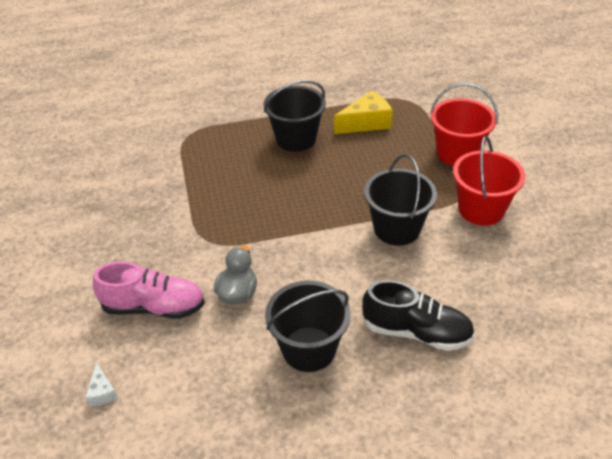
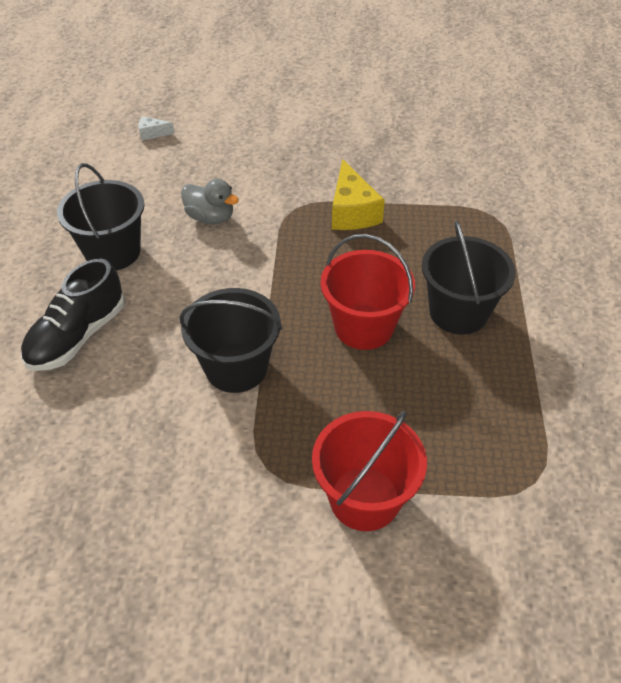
camera: 105 degrees right, 5 degrees up
(154, 307) = (224, 166): pink shoe -> none
(366, 123) = (479, 402): yellow cheese -> yellow cheese (352, 211)
(481, 209) = (227, 476): red bucket -> red bucket (364, 327)

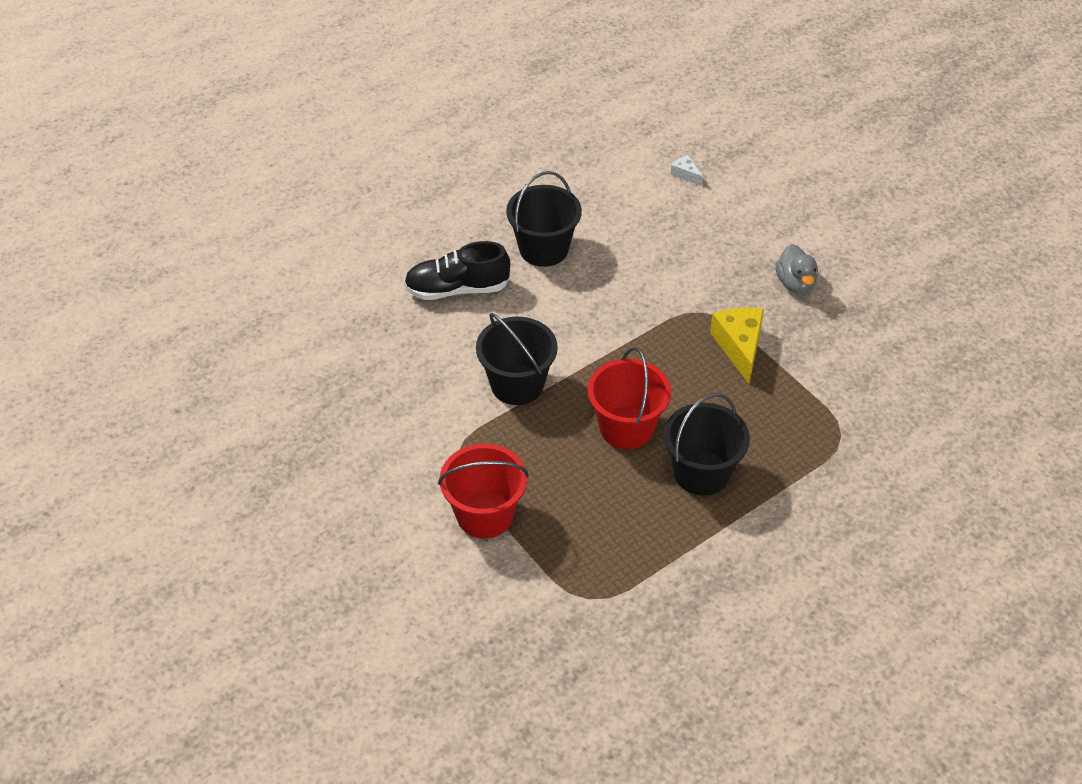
camera: 50 degrees right, 0 degrees up
(210, 218) = (636, 273): grey duck -> grey duck (795, 283)
(352, 211) = (739, 347): yellow cheese -> yellow cheese turned 135 degrees clockwise

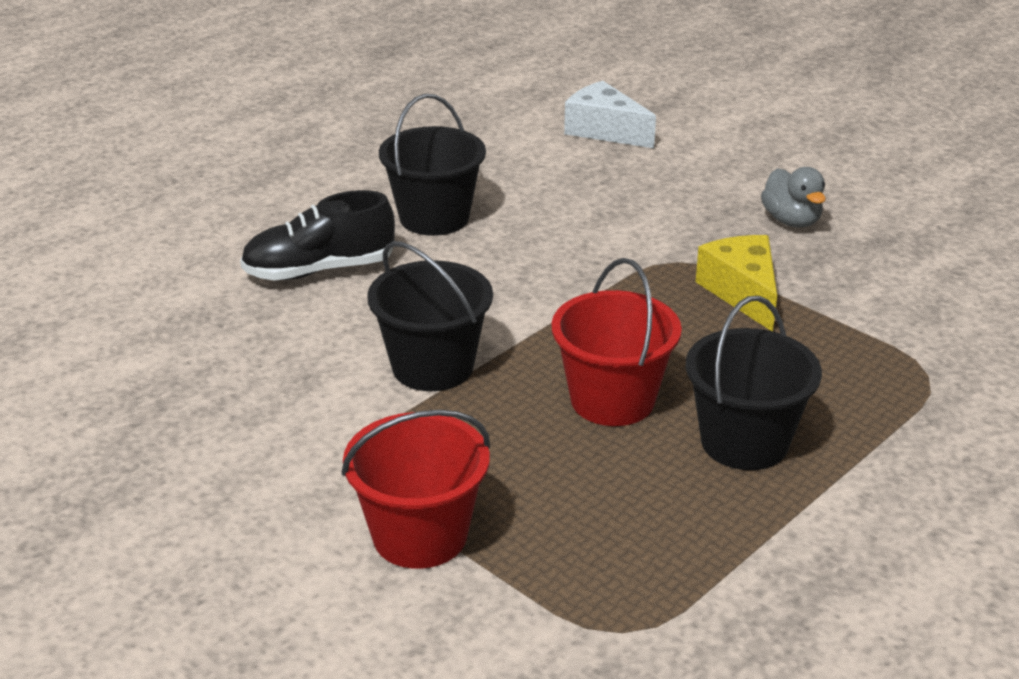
camera: 10 degrees left, 15 degrees down
(685, 174) = (604, 130): white cheese -> white cheese, size x2.00

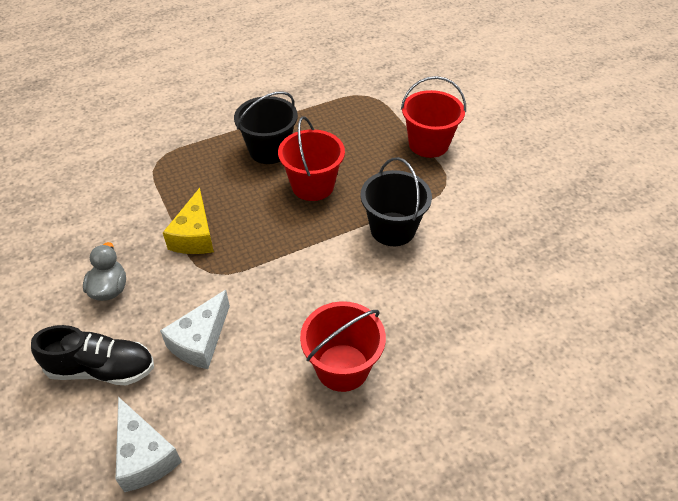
camera: 160 degrees left, 15 degrees up
(319, 270) = (439, 330): black shoe -> black shoe (102, 369)
(434, 217) = (342, 367): black bucket -> red bucket
(625, 204) = (200, 341): none -> white cheese

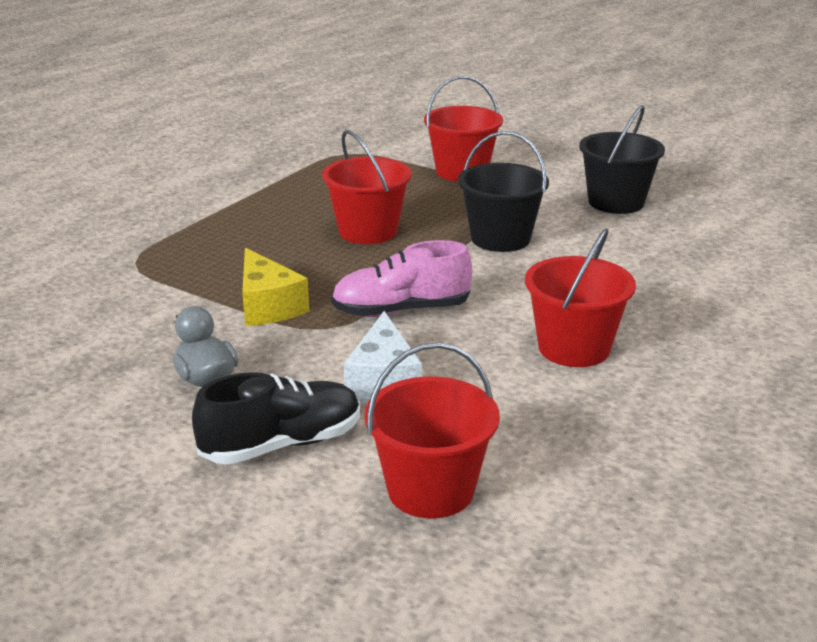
camera: 30 degrees left, 20 degrees down
(144, 455) = (430, 490): white cheese -> red bucket
(266, 276) = (401, 310): none -> pink shoe
(269, 150) = (279, 218): black bucket -> black bucket (616, 202)

